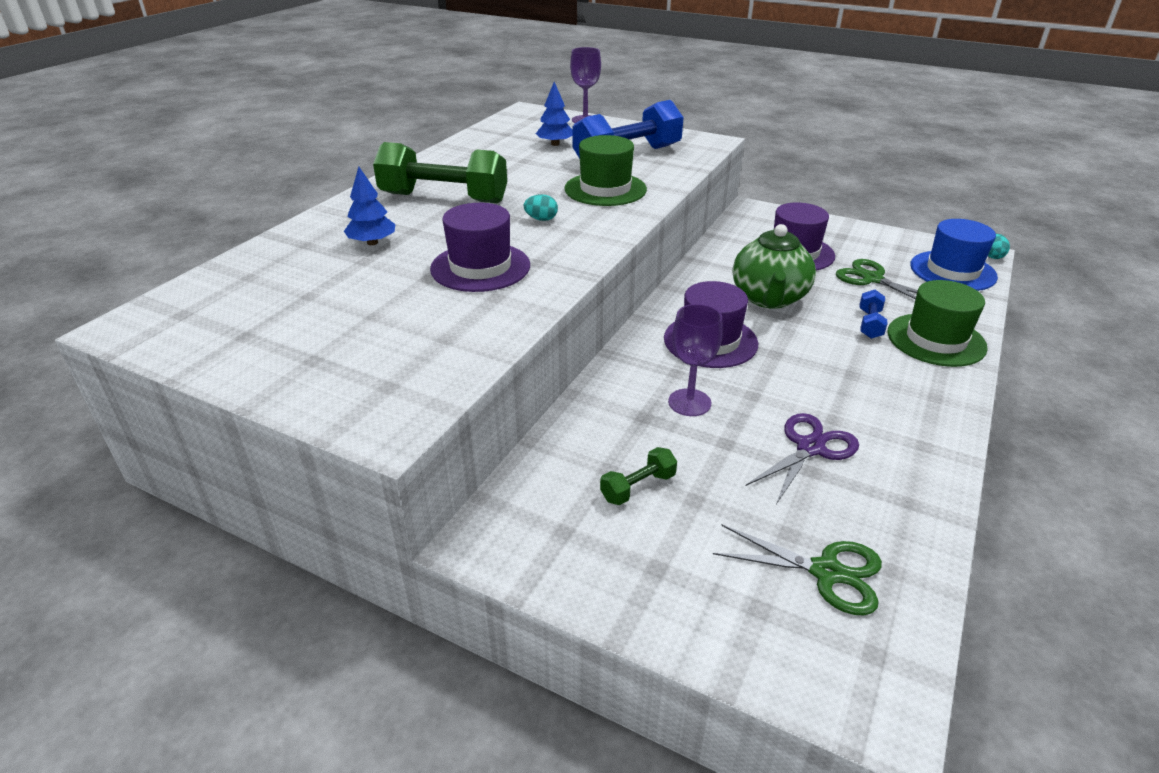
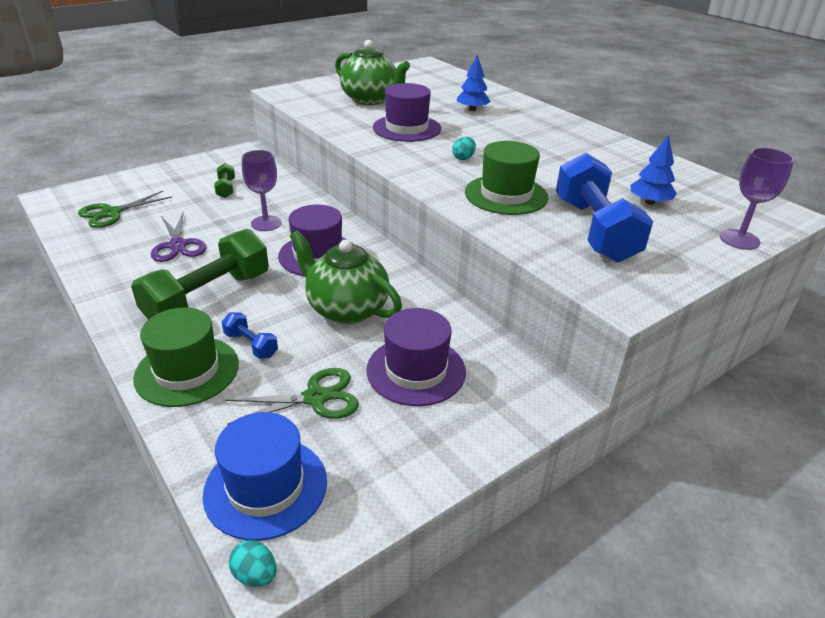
camera: 115 degrees right, 0 degrees up
(379, 322) = (370, 100): none -> green teapot
(443, 198) = (532, 136): green dumbbell -> green dumbbell (208, 297)

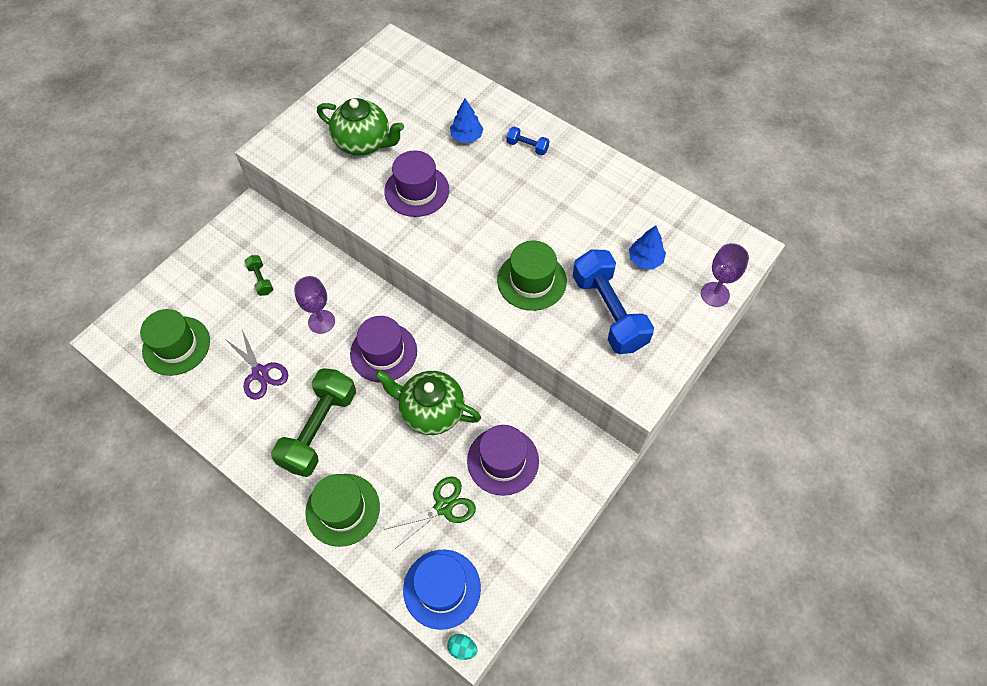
camera: 15 degrees left, 25 degrees up
(111, 213) = (176, 345): green scissors -> green hat
(251, 345) = (376, 470): blue dumbbell -> blue dumbbell (527, 147)
(463, 158) = (482, 231): turquoise egg -> none

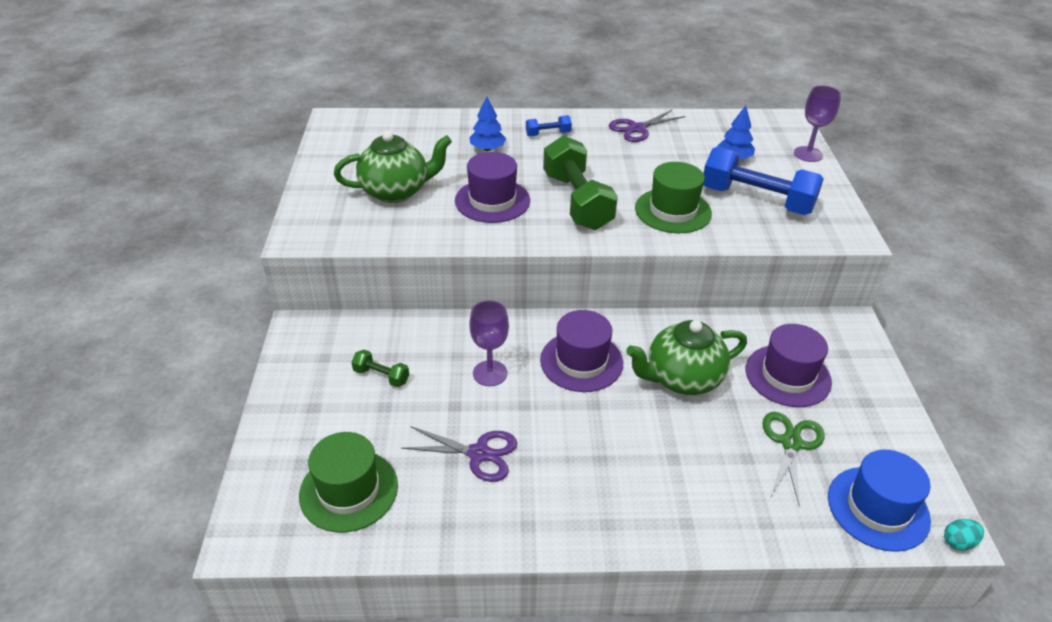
camera: 40 degrees left, 20 degrees down
(319, 429) = (601, 461): green dumbbell -> green dumbbell (577, 201)
(342, 509) = (711, 512): green hat -> none
(603, 181) = (637, 129): none -> purple scissors

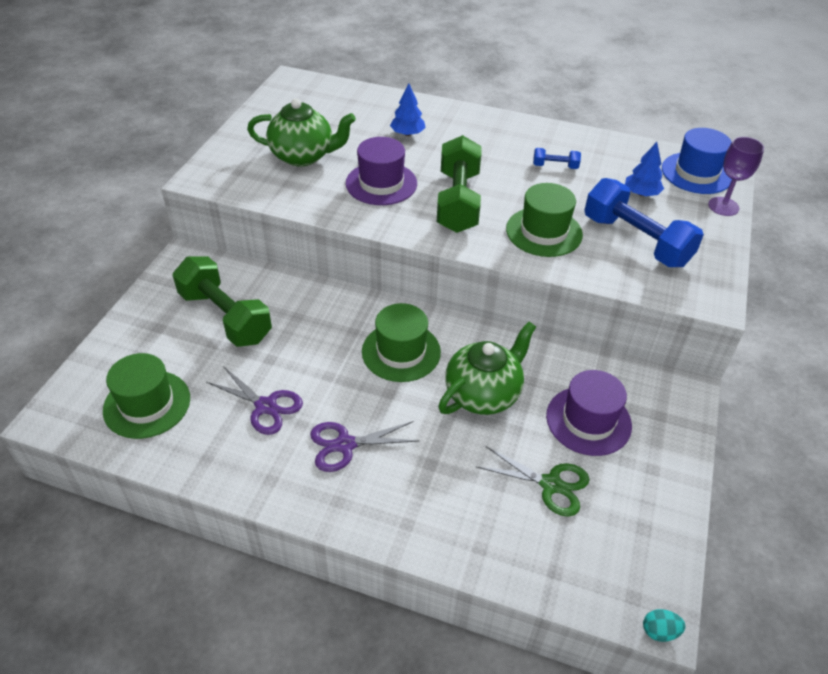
camera: 20 degrees right, 5 degrees up
(381, 376) = (225, 316): green dumbbell -> green dumbbell, size x2.24
(490, 373) = (315, 340): purple goblet -> none
(548, 134) = (472, 131): blue dumbbell -> blue dumbbell (555, 166)
(581, 361) = (401, 352): purple hat -> green hat
(637, 129) = (562, 143): purple scissors -> purple scissors (345, 445)
(682, 379) = (483, 394): green teapot -> green teapot turned 135 degrees clockwise
(791, 443) = (550, 484): green scissors -> green scissors turned 75 degrees clockwise
(878, 508) = (598, 572): blue hat -> blue hat (696, 173)

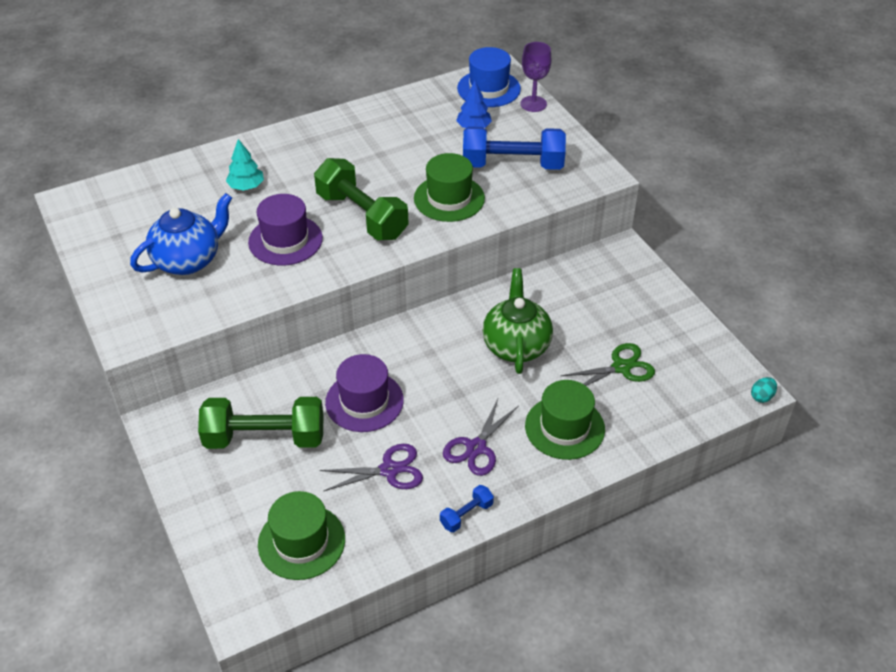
camera: 45 degrees left, 0 degrees up
(303, 156) = (188, 260): green teapot -> blue teapot
(401, 352) = (428, 360): green hat -> green hat (564, 427)
(407, 134) = (246, 186): blue tree -> turquoise tree
(555, 166) = (392, 143): blue dumbbell -> blue dumbbell (466, 515)
(588, 420) = (595, 312): purple hat -> purple hat (364, 401)

